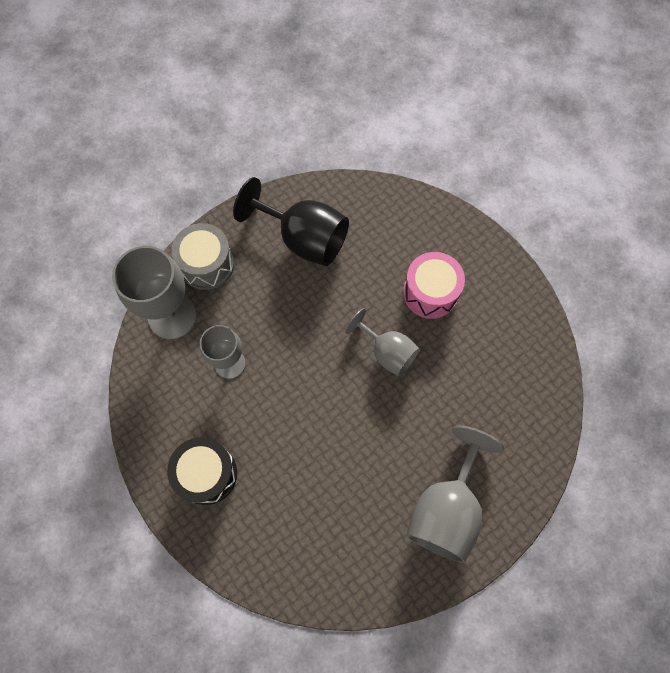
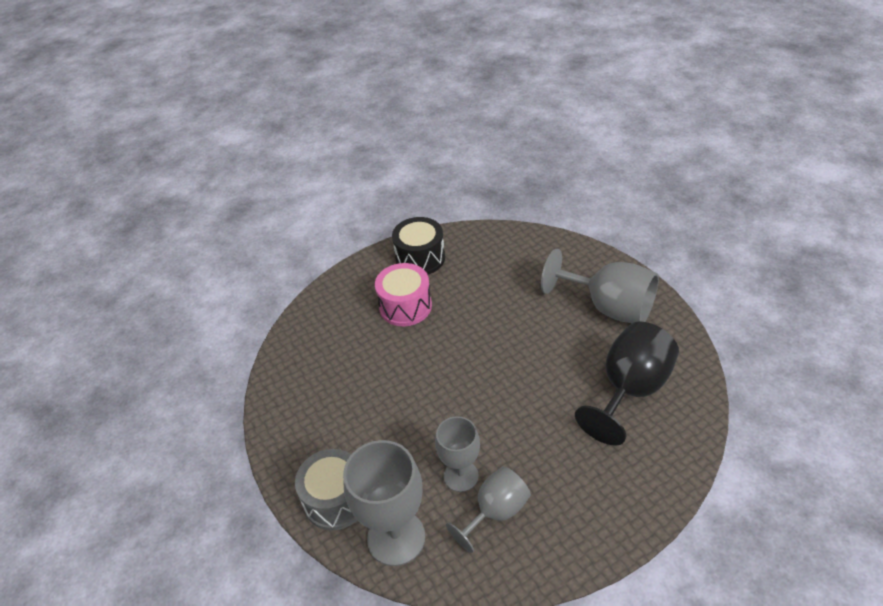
camera: 80 degrees left, 25 degrees down
(207, 474) = (585, 498): black drum -> black drum (420, 258)
(303, 238) = (325, 405): black goblet -> black goblet (630, 390)
(387, 352) = (461, 340): grey goblet -> grey goblet (495, 512)

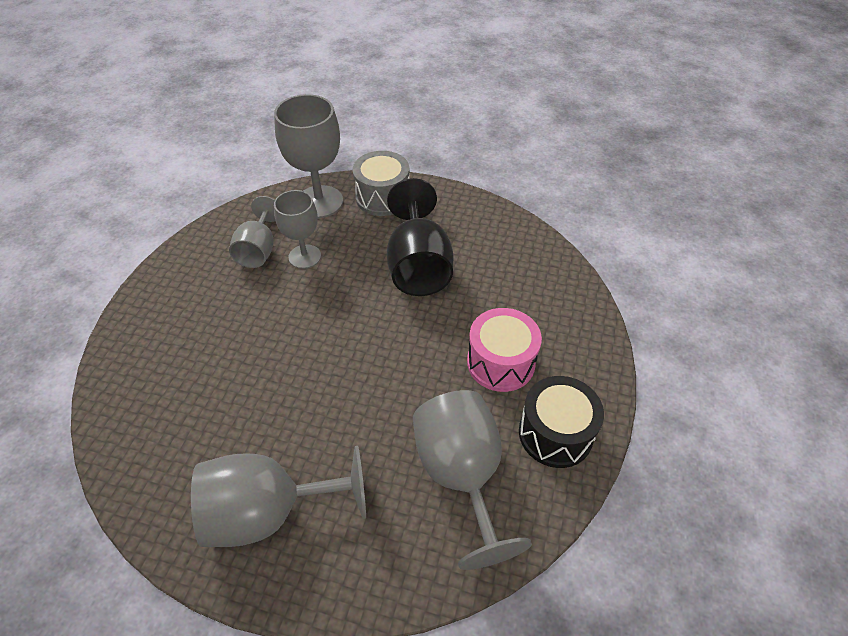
camera: 135 degrees right, 5 degrees up
(489, 267) = (462, 476): none -> grey goblet
(630, 390) = (192, 412): black goblet -> black goblet (418, 266)

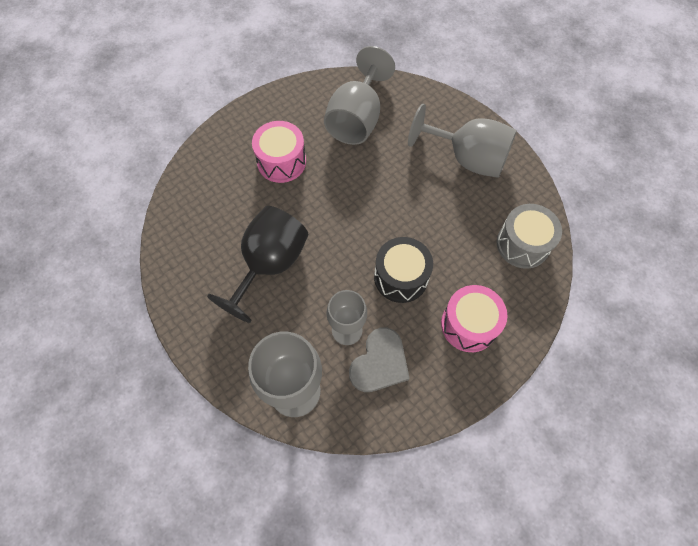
camera: 145 degrees left, 15 degrees up
(184, 318) = (469, 325): none -> pink drum
(259, 250) = (379, 362): grey goblet -> grey heart
(383, 197) = (237, 358): grey drum -> grey drum (522, 244)
(555, 433) = (291, 110): black drum -> black drum (401, 277)

